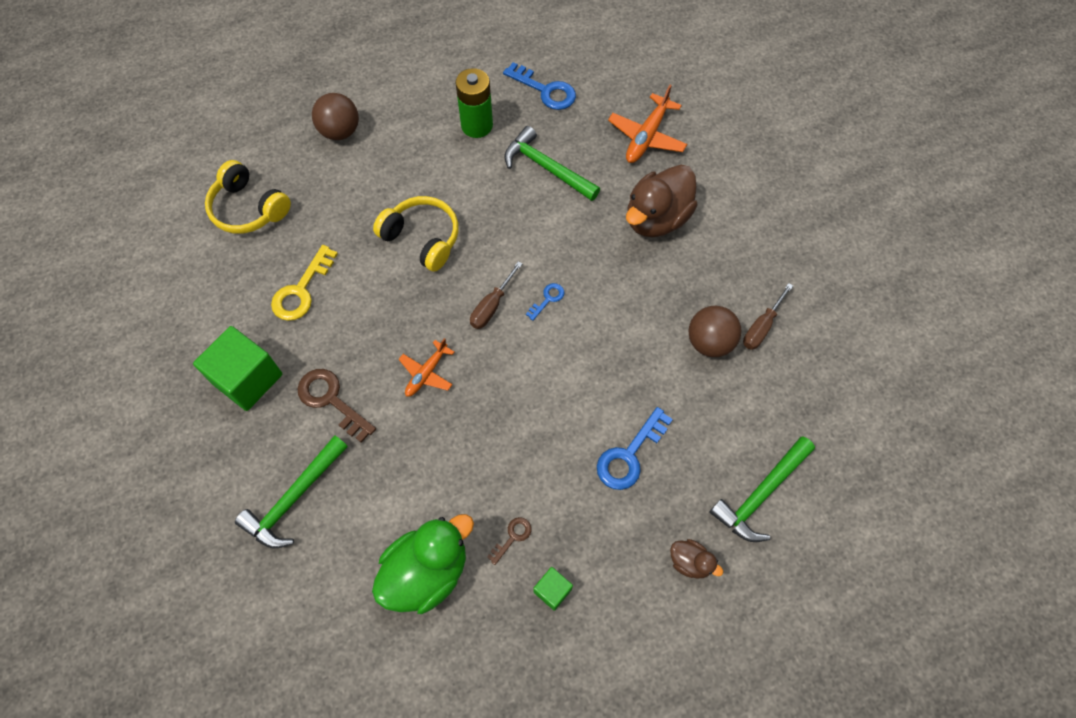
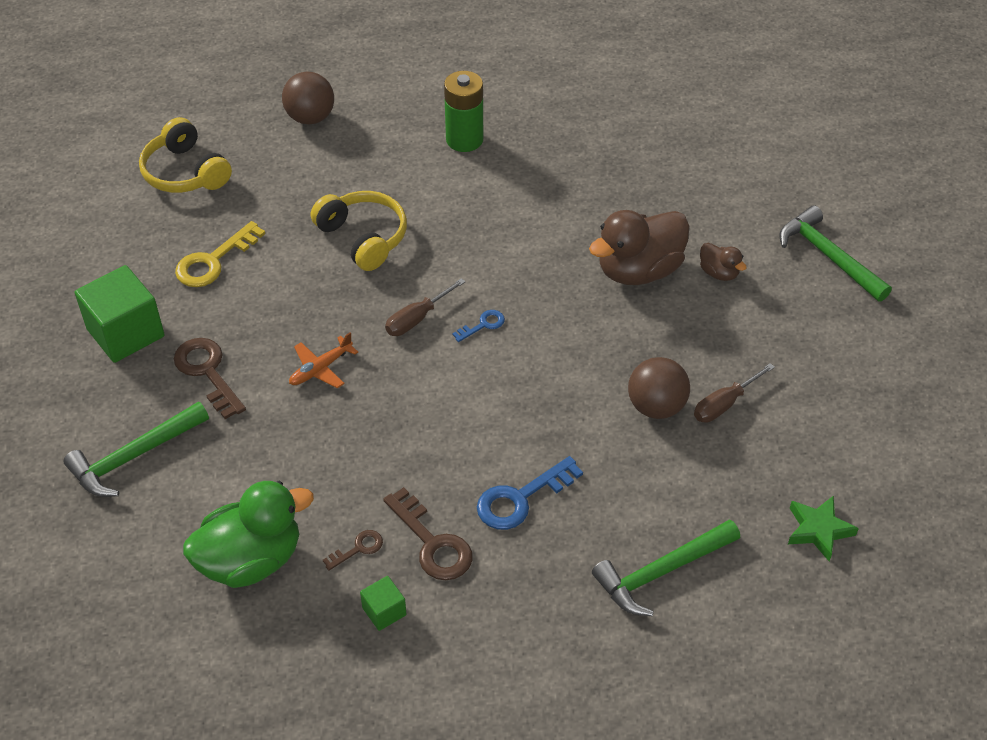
camera: 15 degrees right, 15 degrees down
(545, 90) = (555, 119): blue key -> none
(546, 167) = (529, 195): green hammer -> green hammer (828, 256)
(571, 515) = (432, 543): none -> brown key
(647, 136) = (657, 186): orange plane -> none
(690, 562) = (552, 621): brown duck -> brown duck (719, 273)
(868, 424) = (818, 530): none -> green star

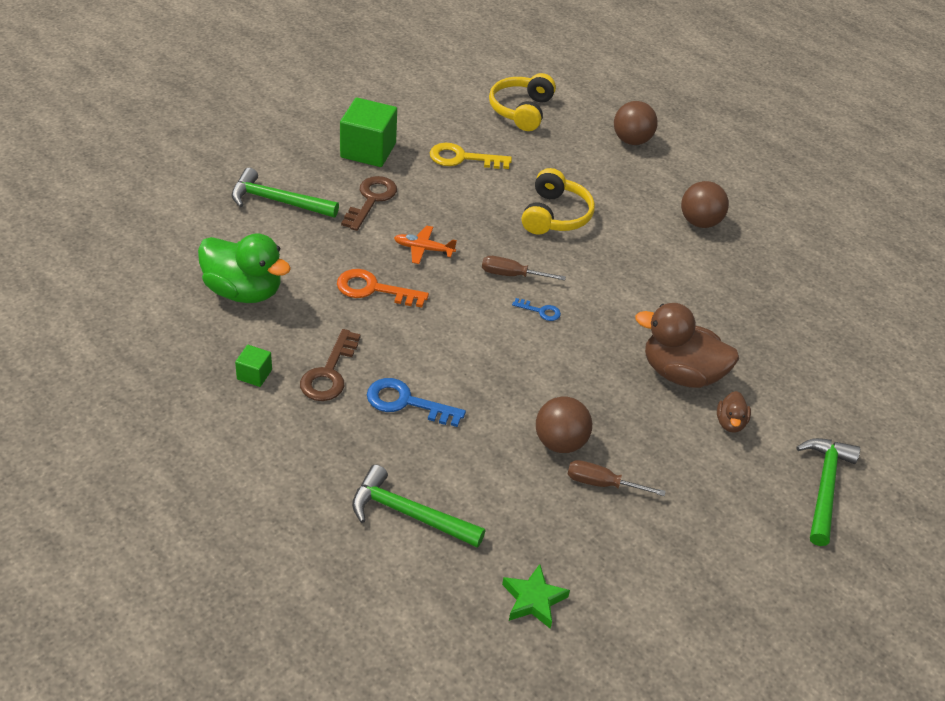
camera: 50 degrees right, 5 degrees down
(344, 442) = (373, 289): none -> orange key
(358, 548) = (294, 337): brown key -> none
(464, 139) = (699, 222): green battery -> brown ball

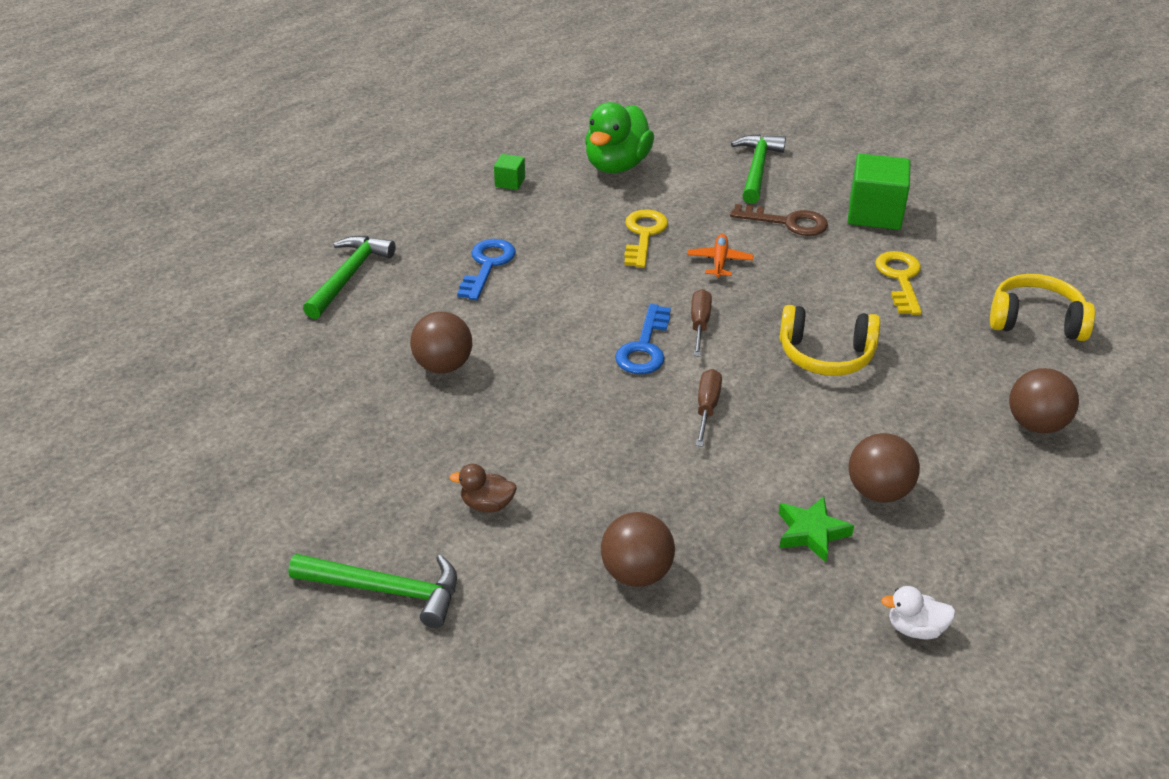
camera: 90 degrees right, 5 degrees down
(329, 373) = (519, 220): brown key -> none
(373, 289) = (643, 235): orange key -> yellow key
(533, 600) = (245, 353): green star -> green star (811, 533)
(540, 311) = (644, 347): blue key -> blue key, size x1.88
(602, 484) = (387, 397): brown screwdriver -> brown screwdriver (707, 408)
(681, 373) = (565, 463): brown duck -> none
(788, 348) = (636, 573): none -> brown ball
(814, 233) = (915, 628): none -> white duck

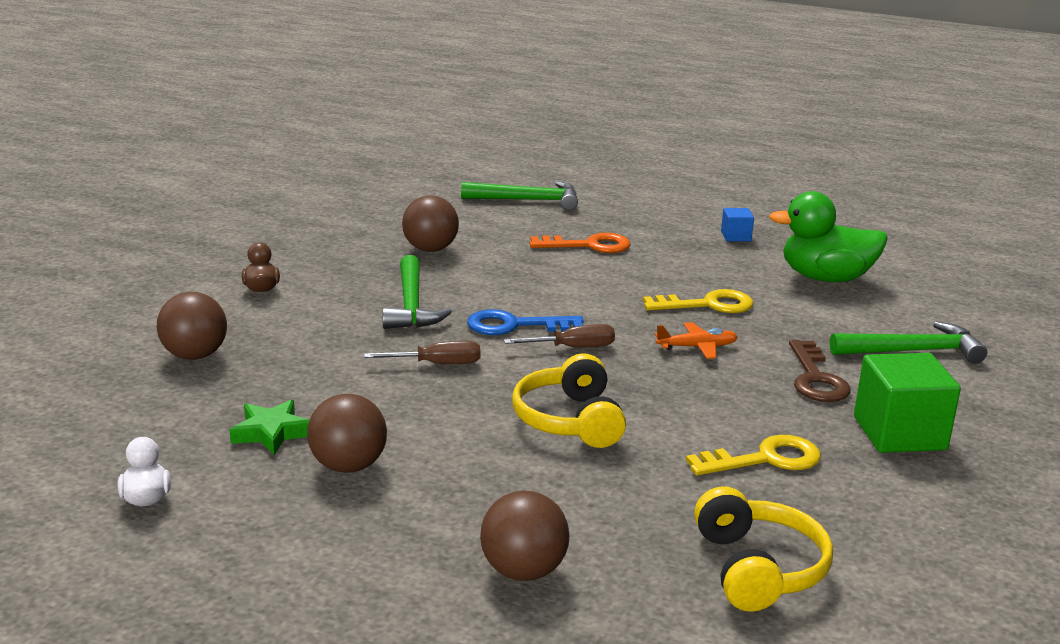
camera: 70 degrees right, 15 degrees down
(386, 590) = (155, 268): green hammer -> green hammer (411, 305)
(487, 265) = (589, 245): blue key -> orange key
(510, 182) = (736, 236): green cube -> blue cube

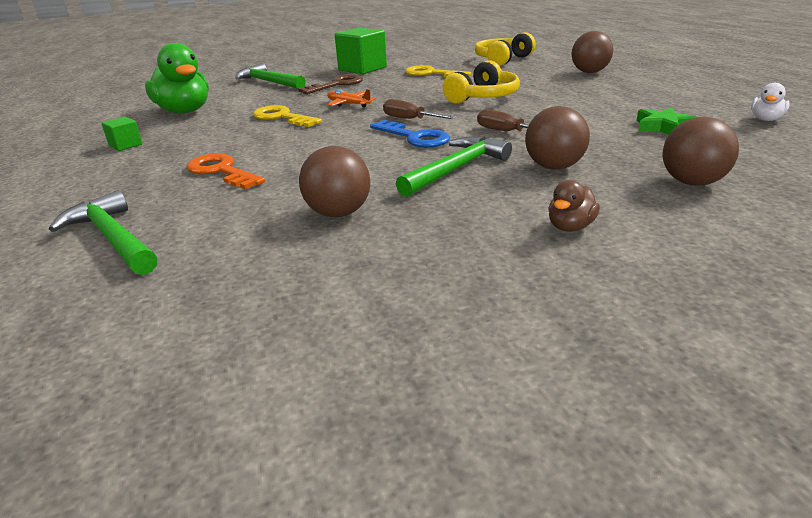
camera: 130 degrees left, 5 degrees up
(348, 466) = (629, 107): brown ball -> brown ball (554, 167)
(736, 236) = (125, 145): blue cube -> green cube

